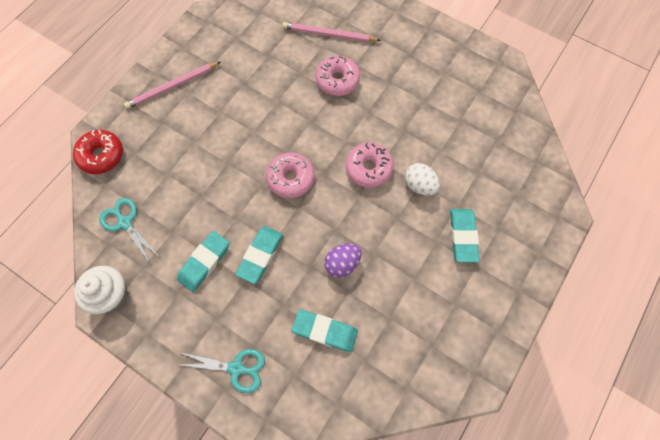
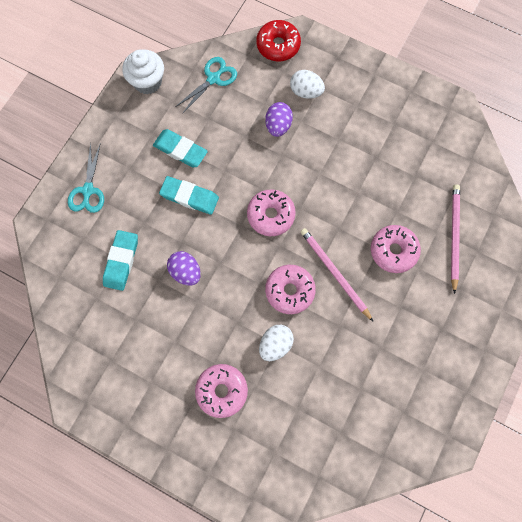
camera: 85 degrees right, 5 degrees up
(162, 135) = (306, 92): none -> white egg
(172, 86) = (361, 91): pink pencil -> pink pencil (334, 273)
(195, 163) = (278, 126): none -> purple egg
(462, 236) = (222, 391): turquoise eraser -> pink donut

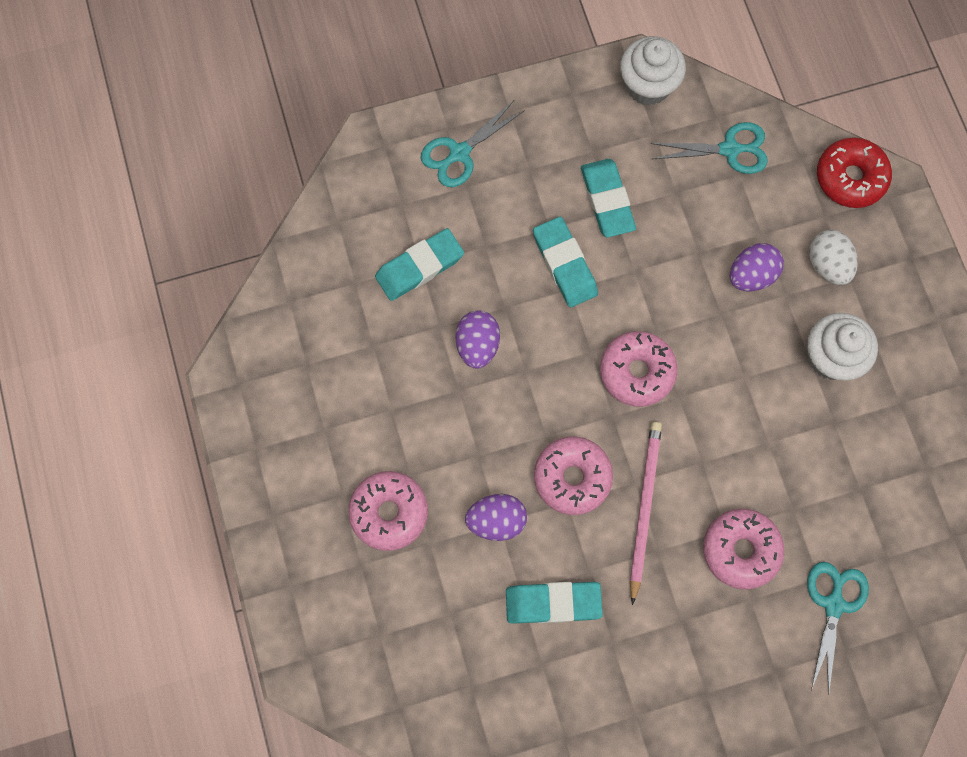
camera: 45 degrees right, 0 degrees up
(275, 344) = (496, 520): white egg -> purple egg
(338, 356) = (553, 603): none -> turquoise eraser
(347, 130) = (831, 357): none -> white cupcake
(454, 236) = (833, 604): pink pencil -> turquoise scissors

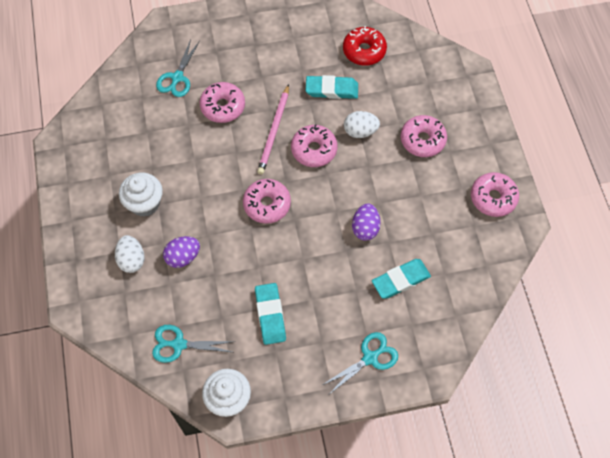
camera: 175 degrees left, 10 degrees down
(274, 414) = (493, 198): none -> pink donut
(496, 520) = (360, 131): purple egg -> white egg
(564, 264) = (304, 274): turquoise eraser -> none
(850, 178) = (100, 317): red donut -> red donut (364, 51)

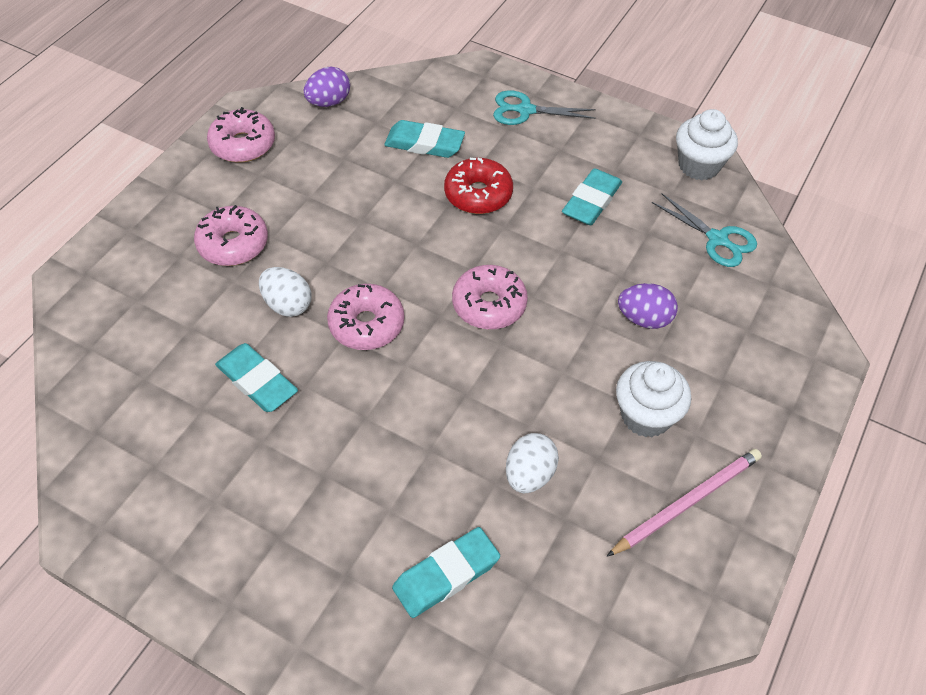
camera: 140 degrees left, 10 degrees down
(132, 260) = (713, 359): white egg -> white egg (529, 474)
(177, 77) = (446, 575): turquoise scissors -> turquoise eraser
(223, 106) = (423, 472): pink donut -> none
(274, 131) = (390, 384): pink pencil -> pink pencil (687, 502)
(364, 51) = (151, 401): red donut -> red donut (478, 194)
(365, 228) = (405, 207): purple egg -> purple egg (329, 102)

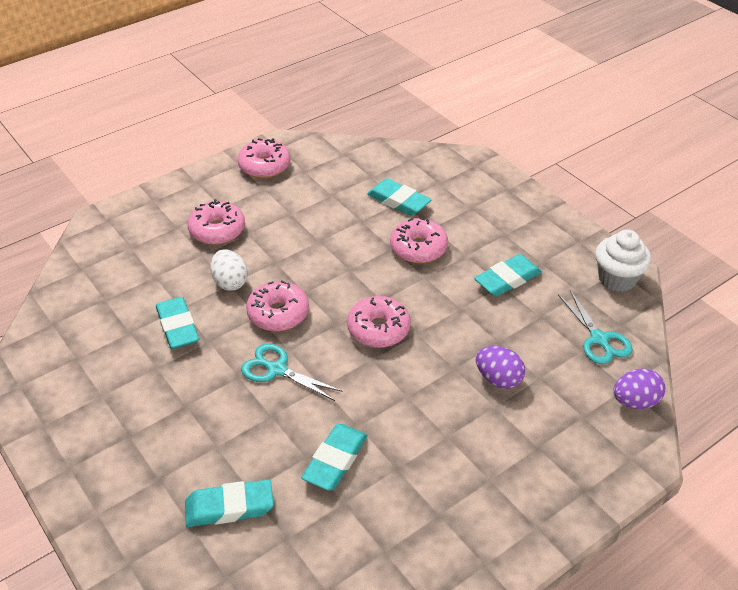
camera: 25 degrees right, 10 degrees down
(329, 102) = (344, 153): purple egg -> purple egg (635, 401)
(478, 194) = (418, 248): red donut -> pink donut
(525, 110) = (493, 198): turquoise scissors -> turquoise scissors (277, 370)
(529, 474) = (335, 460): white egg -> turquoise eraser
(646, 416) = (455, 451): white cupcake -> none
(687, 502) = (450, 528): pink pencil -> none

